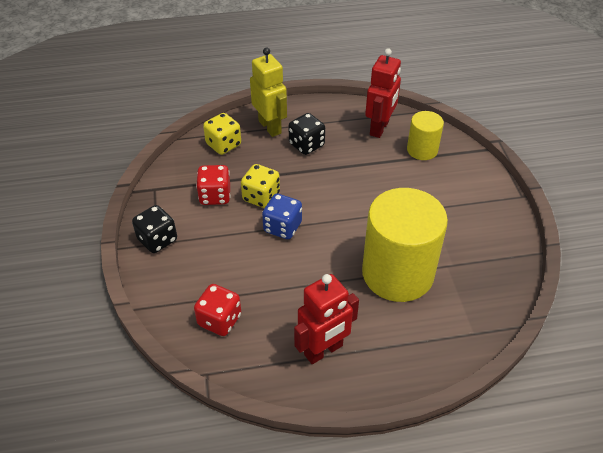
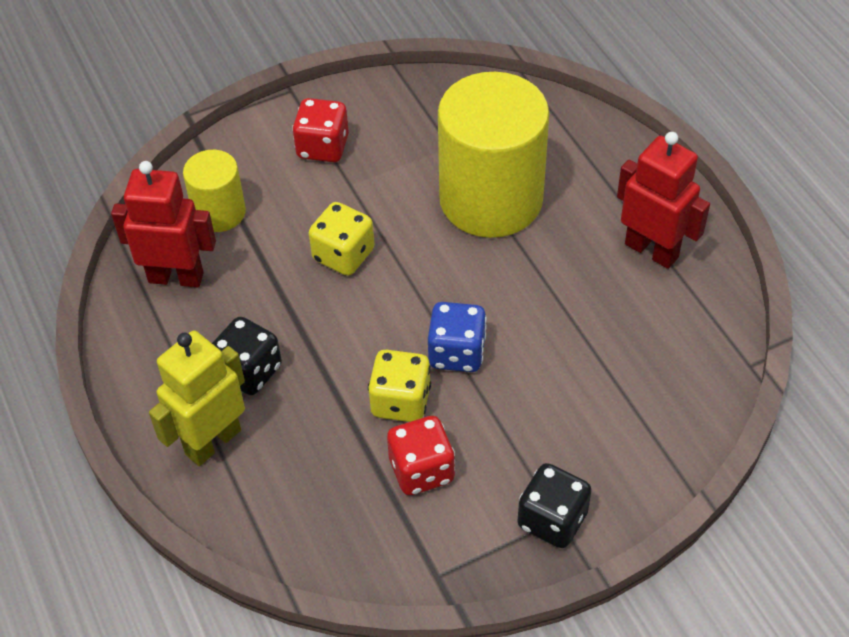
camera: 105 degrees left, 5 degrees up
(219, 320) = (662, 378): red dice -> red dice (323, 147)
(223, 145) = (284, 503): yellow dice -> yellow dice (343, 255)

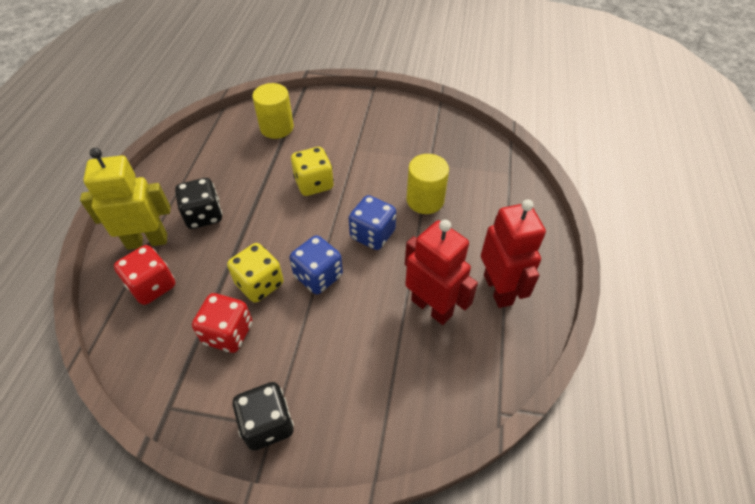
camera: 35 degrees right, 0 degrees up
(176, 277) = (223, 147): red robot -> red robot (432, 307)
(323, 147) = (361, 123): red dice -> red dice (152, 286)
(470, 272) = (372, 234): none -> blue dice
(491, 199) = (425, 200): yellow cylinder -> yellow cylinder, size x0.51

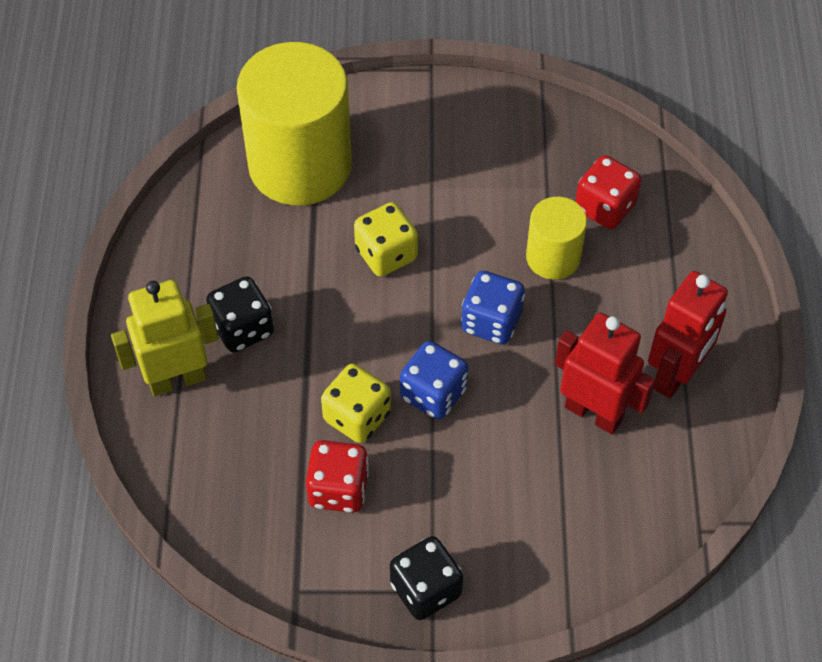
camera: 10 degrees left, 5 degrees up
(152, 286) = (212, 442): red dice -> red dice (605, 207)
(277, 128) = (300, 165): yellow cylinder -> yellow cylinder, size x1.96
(498, 289) = (676, 375): red robot -> red robot turned 60 degrees clockwise

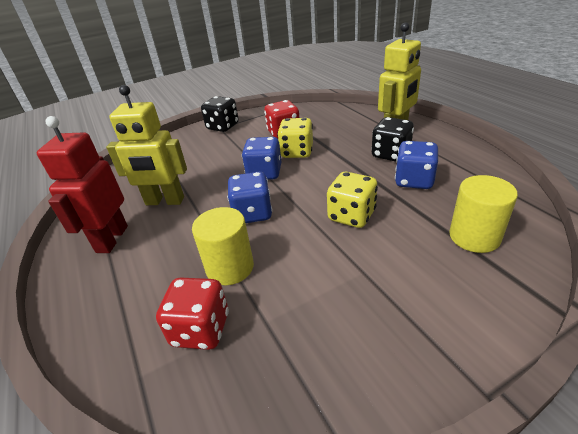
camera: 155 degrees right, 20 degrees down
(269, 264) = (414, 180): none -> blue dice
(300, 165) = (474, 237): yellow cylinder -> yellow cylinder, size x0.51
(594, 413) = (164, 201): red robot -> yellow robot

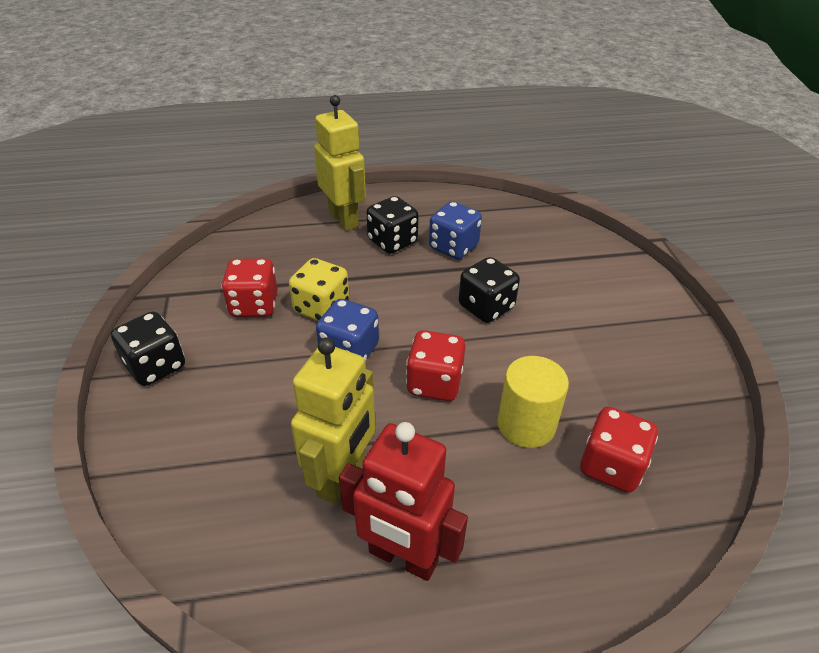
camera: 75 degrees left, 5 degrees up
(252, 213) = (434, 383): blue dice -> red dice
(351, 216) = (486, 307): yellow dice -> black dice
(474, 237) = (554, 251): yellow cylinder -> none

